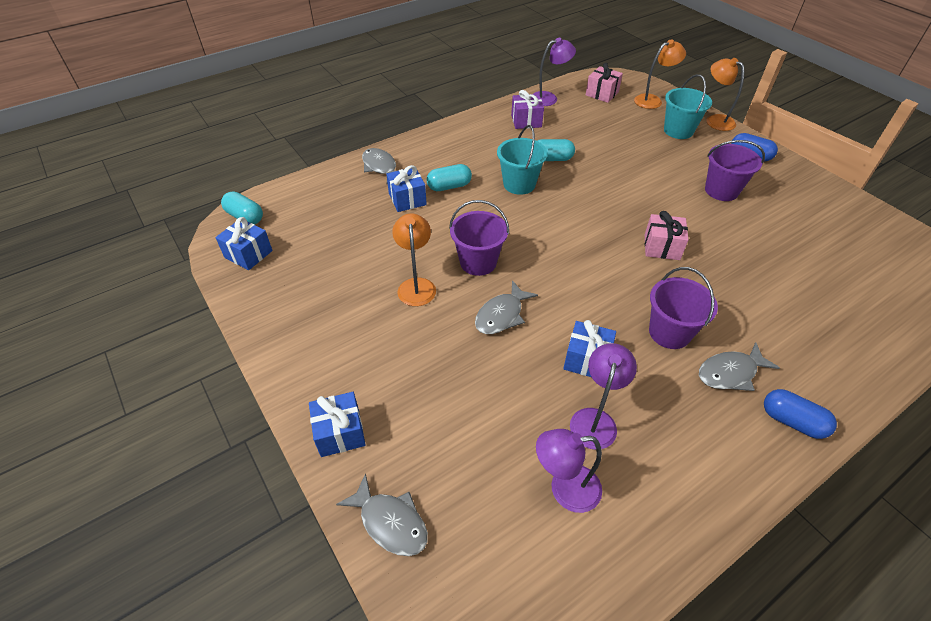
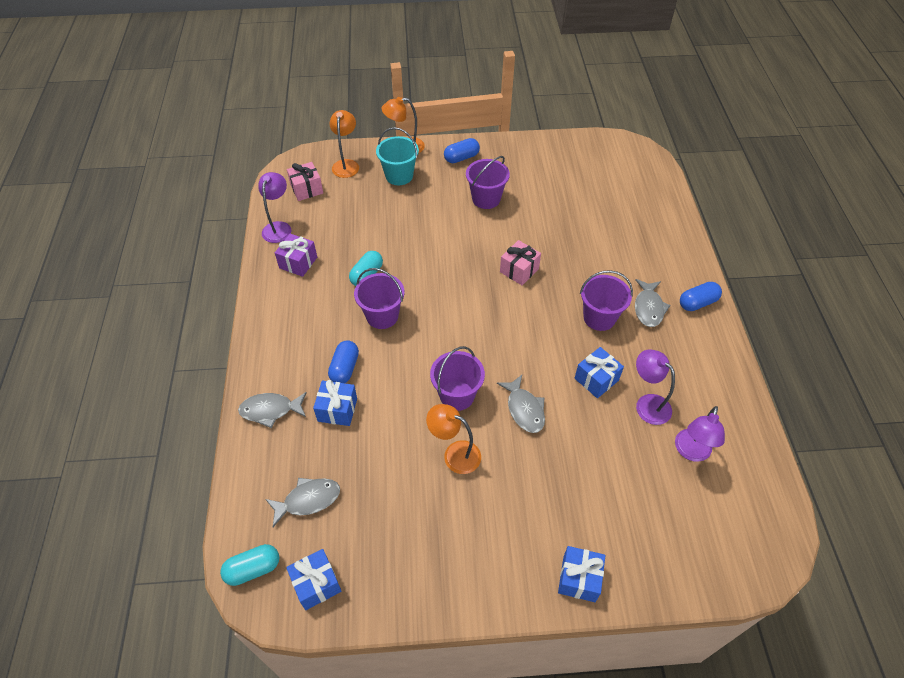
camera: 60 degrees left, 5 degrees up
(390, 522) = (671, 574): grey fish -> grey fish (308, 500)
(449, 186) = (344, 368): turquoise capsule -> blue capsule
(519, 184) = (382, 316): turquoise bucket -> purple bucket

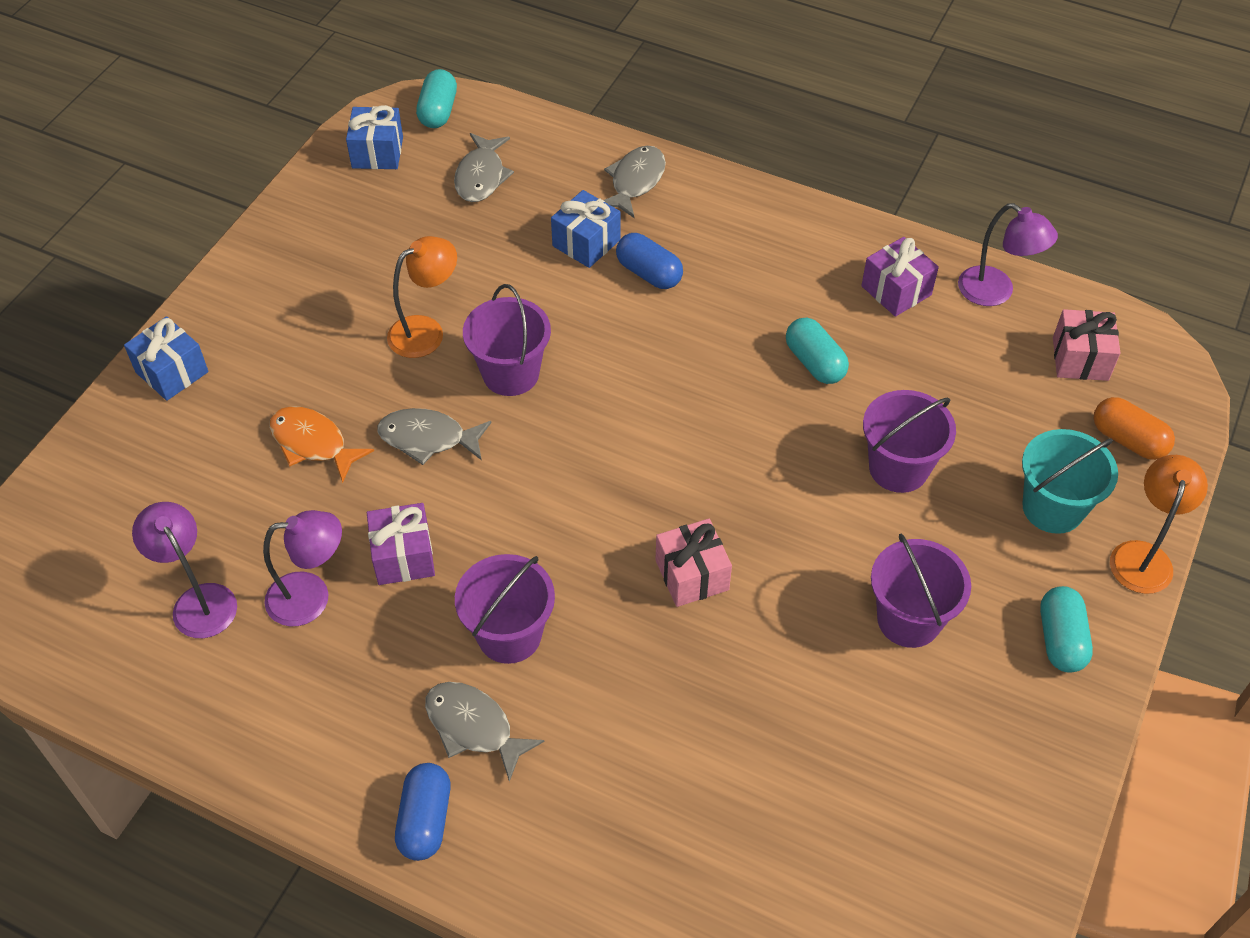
camera: 120 degrees right, 0 degrees up
(346, 164) = (1128, 440): orange lamp -> orange capsule
(382, 316) = (716, 349): purple bucket -> purple bucket (898, 468)
(461, 158) = (1060, 639): blue capsule -> turquoise capsule
(567, 462) = (313, 443): none -> orange fish
(596, 379) = (403, 556): blue gift -> purple gift

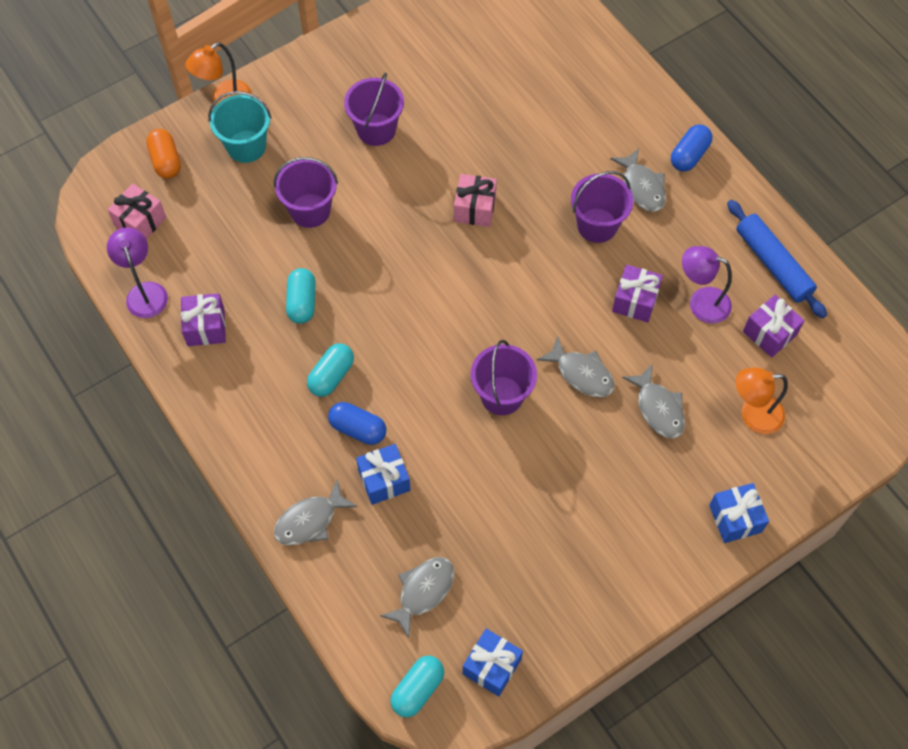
camera: 150 degrees left, 10 degrees up
(198, 600) = (769, 333): purple lamp -> purple gift
(226, 703) = (773, 264): none -> blue rolling pin
(313, 443) = (658, 408): orange fish -> grey fish
(426, 331) = (541, 461): orange lamp -> orange lamp (753, 415)
(649, 273) = (358, 429): blue capsule -> blue capsule turned 45 degrees counterclockwise
(1060, 639) = (308, 83): turquoise capsule -> turquoise capsule (331, 376)

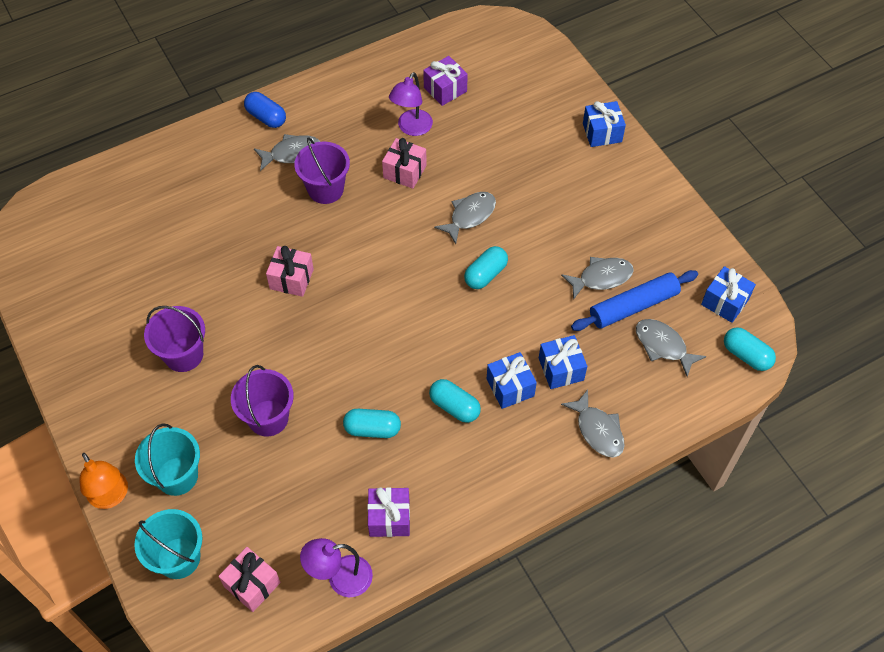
camera: 85 degrees left, 5 degrees down
(166, 161) = (178, 558): orange capsule -> turquoise bucket
(358, 429) = (510, 387): blue capsule -> blue gift
(502, 395) = (485, 274): purple bucket -> turquoise capsule
(635, 301) = (404, 171): purple gift -> pink gift
(658, 408) = (505, 168): grey fish -> grey fish (601, 278)
(753, 415) = (516, 110): orange lamp -> none
(773, 264) = (382, 78): blue rolling pin -> blue rolling pin (633, 306)

